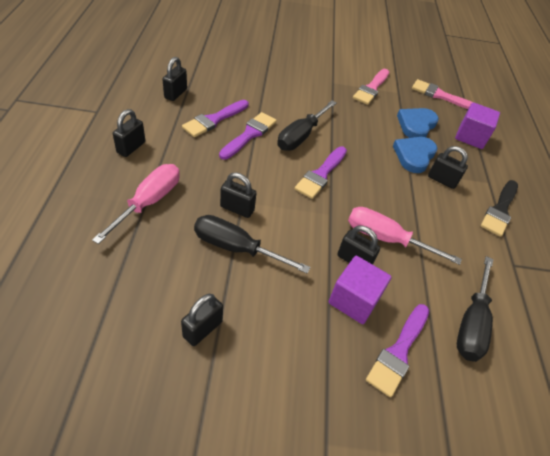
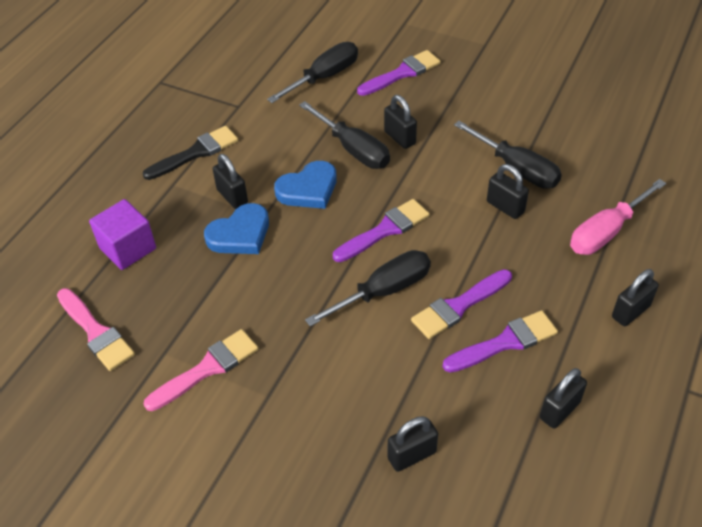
camera: 150 degrees left, 0 degrees up
(202, 329) = (561, 115): black padlock -> black padlock (411, 455)
(354, 300) = (419, 109): purple cube -> none
(386, 239) = (353, 149): pink screwdriver -> black screwdriver
(416, 125) = (193, 281): blue heart -> blue heart (308, 189)

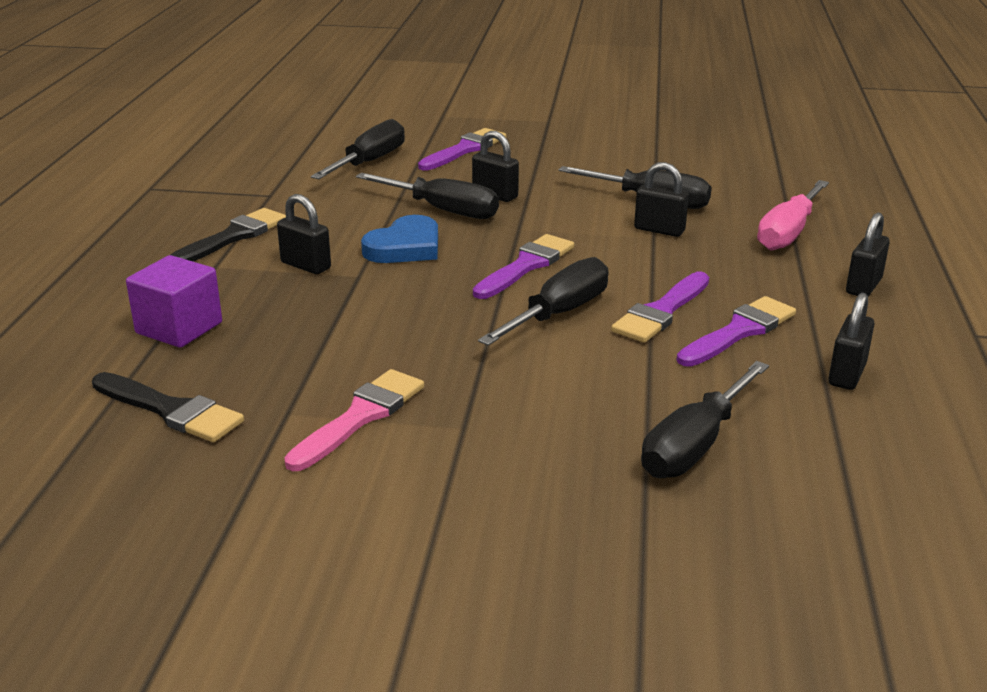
camera: 20 degrees left, 20 degrees down
(96, 332) = (171, 410): pink brush -> black brush
(240, 234) = (335, 294): blue heart -> none
(411, 455) = (695, 445): black padlock -> black screwdriver

